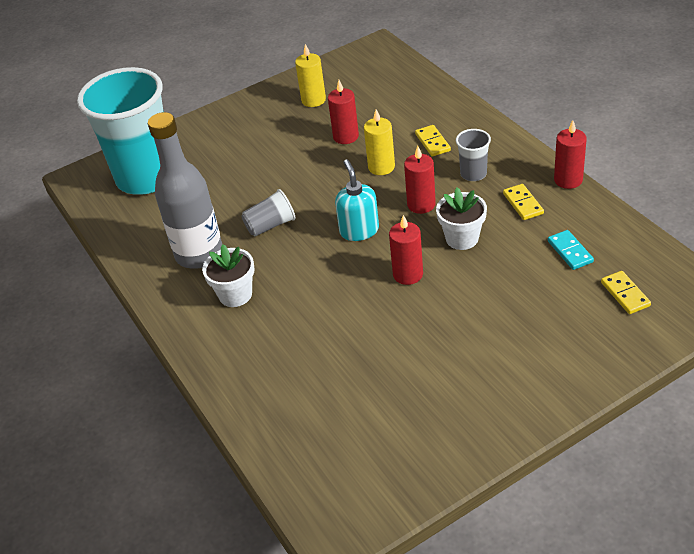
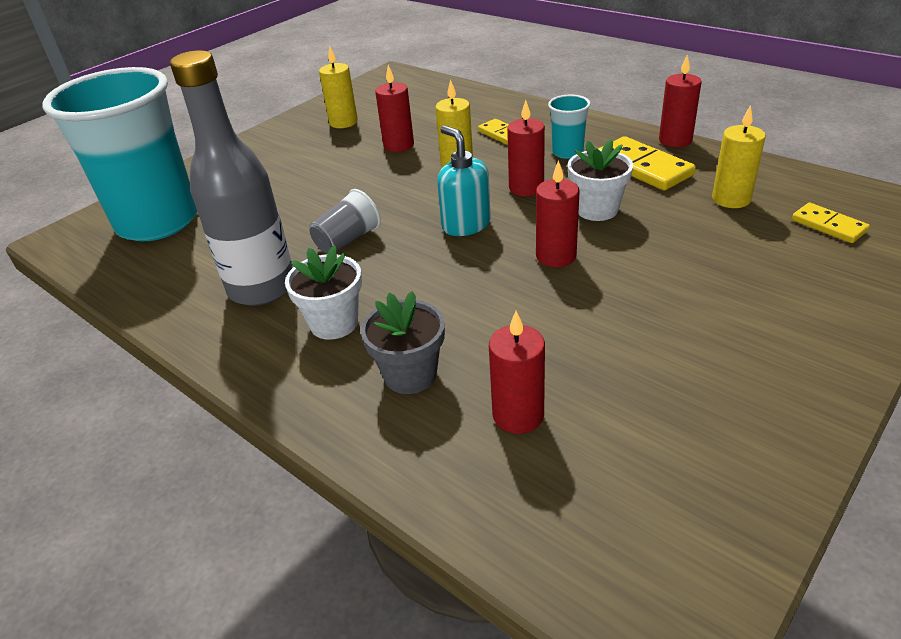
camera: 20 degrees left, 5 degrees down
(267, 345) = (410, 375): none -> grey flower pot
(319, 389) = (518, 415): none -> red candle
(473, 174) = (567, 152): grey cup -> turquoise cup
(523, 203) = (643, 167): yellow domino -> yellow domino, size x1.68
(570, 251) = (731, 199): turquoise domino -> yellow candle

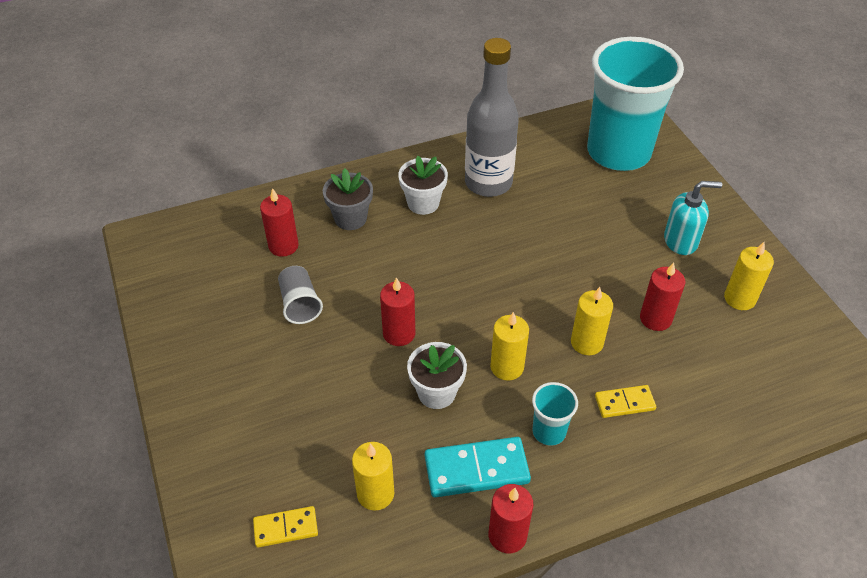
camera: 115 degrees right, 10 degrees up
(347, 240) = (513, 236): grey cup -> grey cup (300, 304)
(466, 225) = (481, 305): turquoise soap dispenser -> turquoise soap dispenser (681, 241)
(526, 188) = (507, 367): red candle -> yellow candle
(643, 167) = (476, 469): yellow domino -> turquoise domino

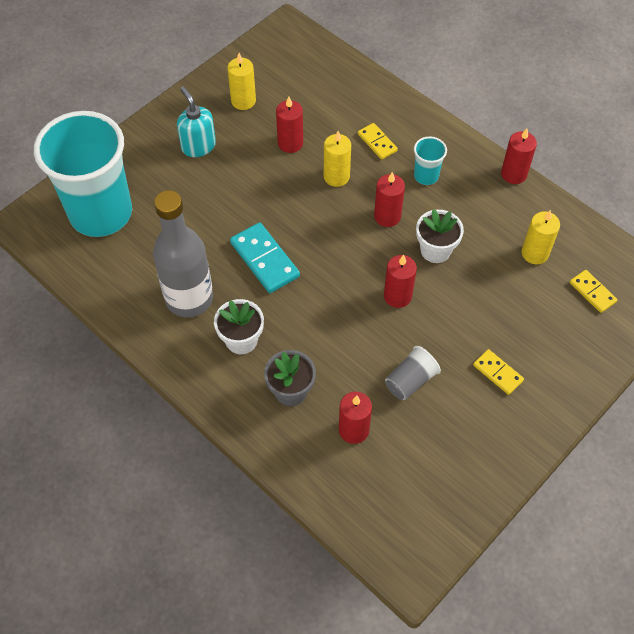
camera: 115 degrees left, 10 degrees up
(257, 379) = (498, 373): none -> yellow domino
(476, 469) = (480, 205): turquoise domino -> turquoise domino (265, 259)
(507, 367) = (387, 216): yellow candle -> red candle

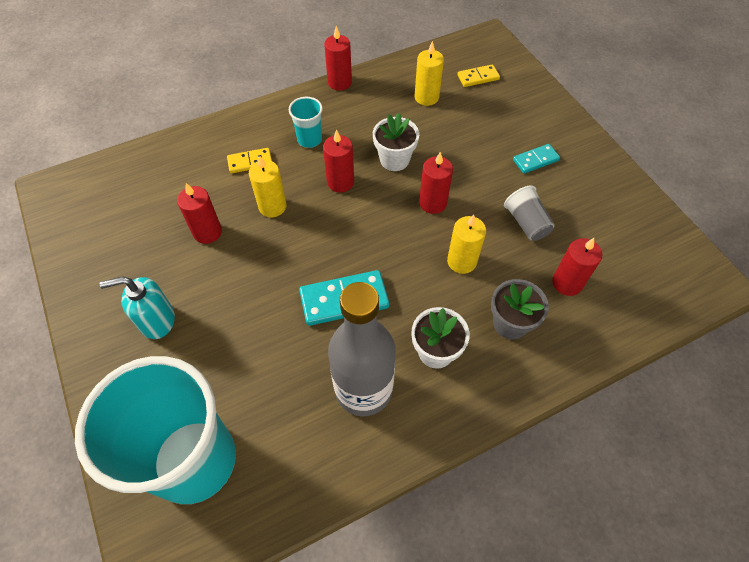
camera: 70 degrees left, 0 degrees up
(243, 101) = (122, 258): yellow candle -> yellow candle (461, 261)
(498, 373) = (535, 160): yellow domino -> turquoise domino

